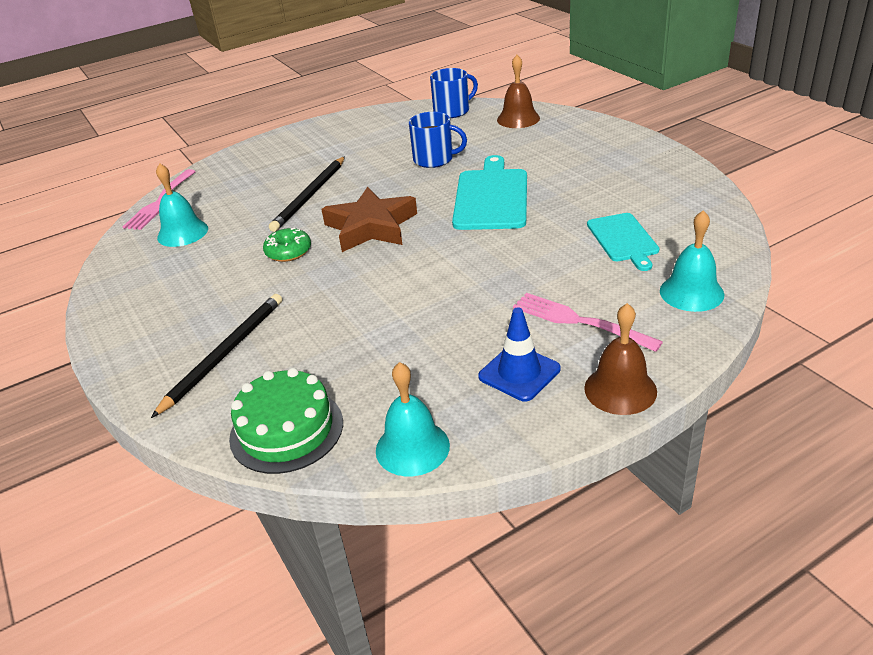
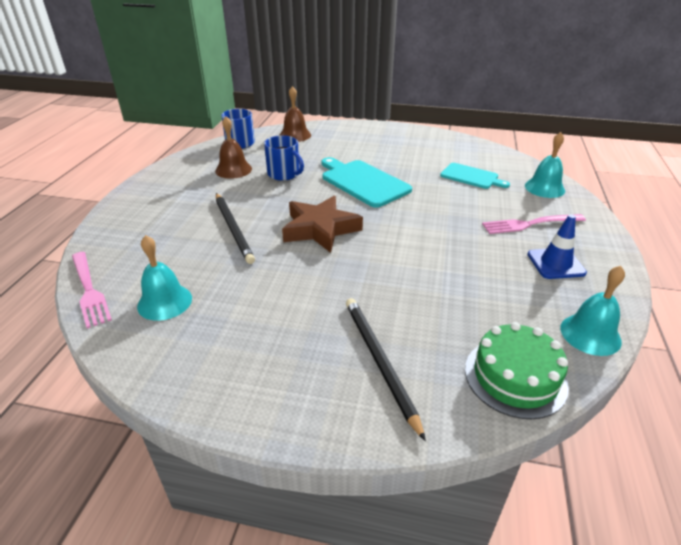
camera: 50 degrees left, 0 degrees up
(288, 252) = (290, 271): green donut -> none
(434, 159) = (284, 174): blue mug -> blue mug turned 75 degrees clockwise
(620, 389) = (605, 245): brown bell -> brown bell (233, 170)

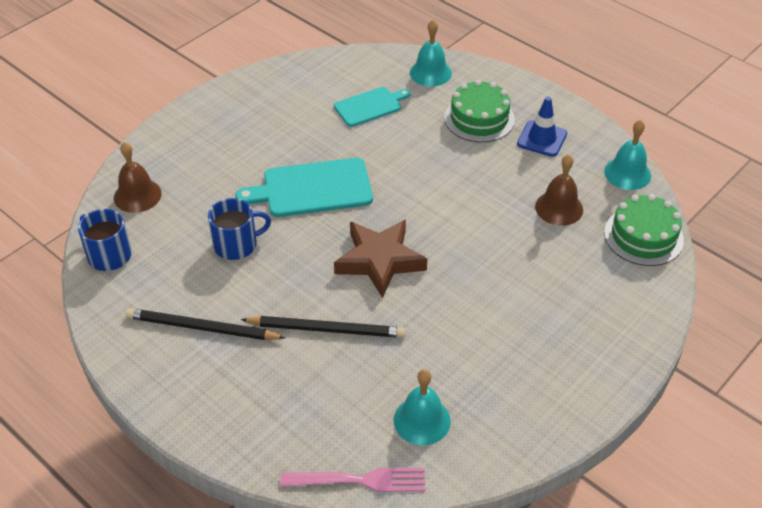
camera: 60 degrees left, 10 degrees up
(233, 170) = (184, 286): brown bell -> brown bell (559, 208)
(379, 362) = (588, 301): black pencil -> black pencil (202, 328)
(530, 224) = (479, 118): pink fork -> green cake

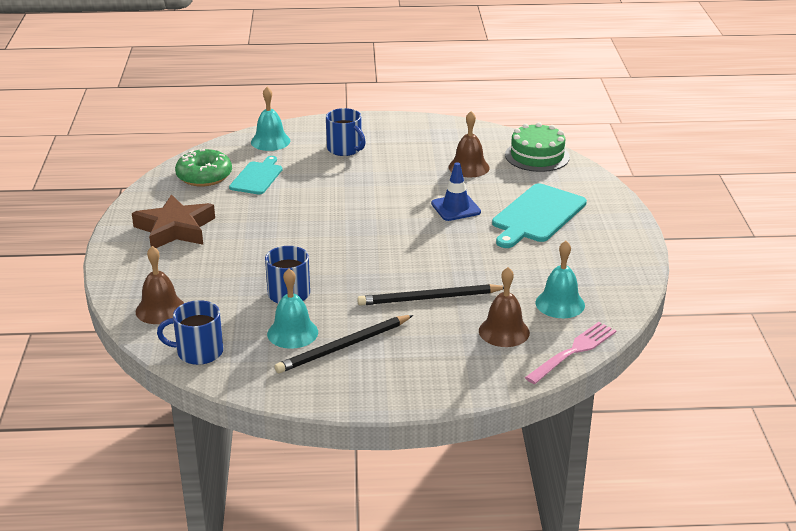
camera: 45 degrees left, 15 degrees down
(312, 189) = (293, 237): turquoise cutting board -> turquoise cutting board (537, 215)
(327, 329) = (429, 298): black pencil -> black pencil turned 150 degrees counterclockwise
(333, 80) = (204, 176): none -> green donut
(335, 411) = (504, 331): none -> brown bell
(379, 261) = (403, 248): brown star -> brown star (175, 229)
(479, 118) = (345, 149): green cake -> blue mug
(542, 139) = (402, 140): blue traffic cone -> blue traffic cone (456, 208)
(627, 173) = (480, 132): turquoise bell -> turquoise bell (292, 333)

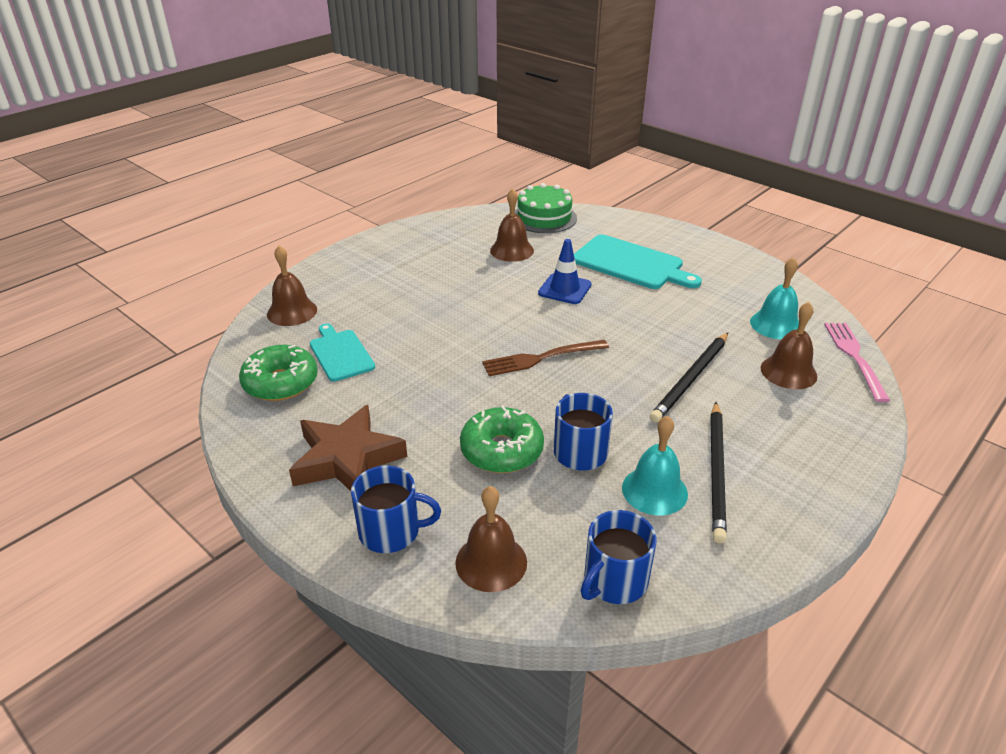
camera: 45 degrees left, 5 degrees up
(252, 269) = (501, 450): none -> green donut
(270, 141) = (292, 312): turquoise bell -> brown bell
(345, 149) = (379, 284): blue mug -> blue mug (391, 531)
(361, 238) = (541, 358): none -> brown fork
(537, 215) = (631, 263): turquoise cutting board -> turquoise cutting board turned 45 degrees counterclockwise

